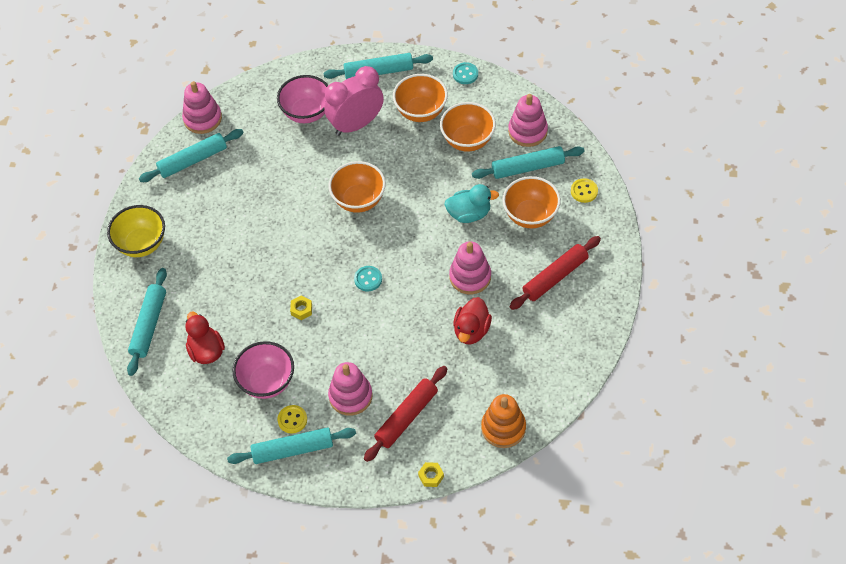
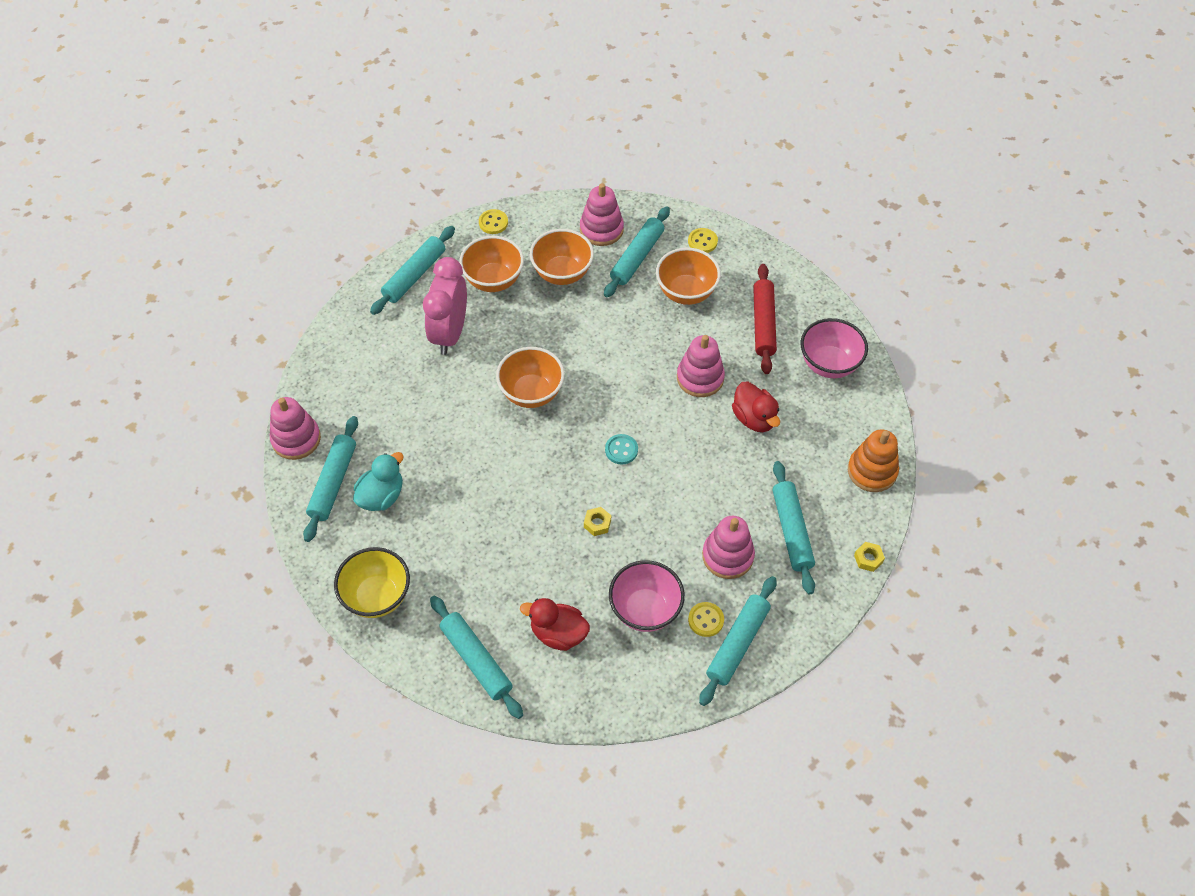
camera: 50 degrees left, 0 degrees up
(307, 113) = (392, 358): pink bowl -> pink bowl (829, 364)
(406, 417) = (792, 531): red rolling pin -> turquoise rolling pin
(465, 74) = (493, 222): turquoise button -> yellow button
(469, 214) = (637, 330): turquoise duck -> turquoise duck (381, 496)

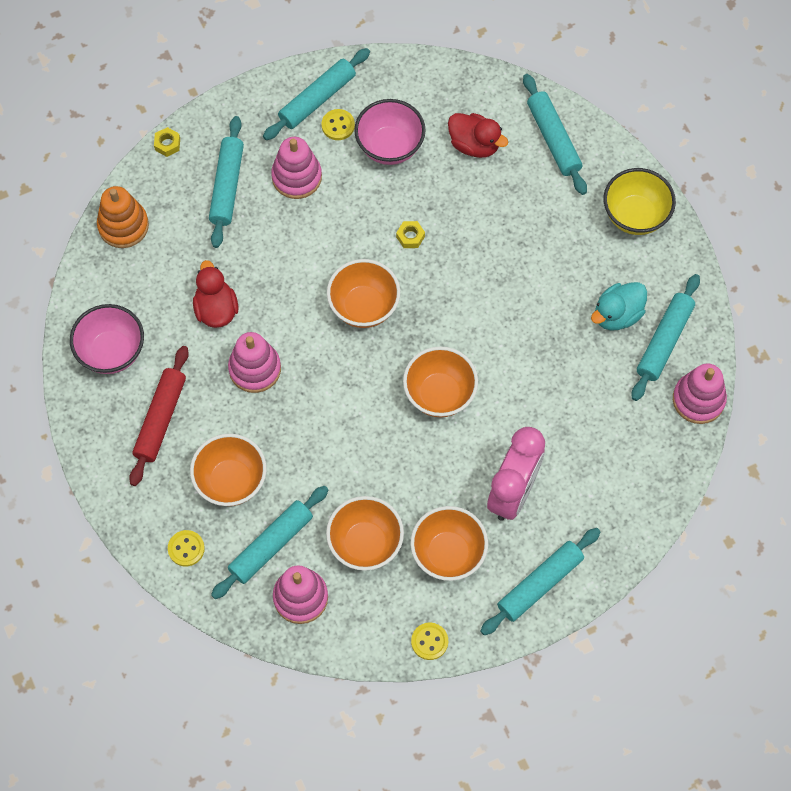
camera: 165 degrees left, 10 degrees up
(621, 450) = (364, 307): turquoise button -> orange bowl

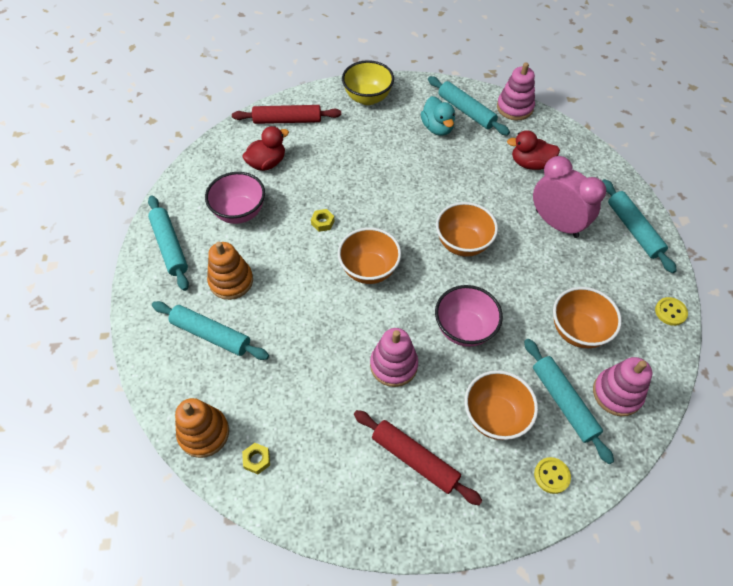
camera: 70 degrees left, 10 degrees down
(112, 352) = (329, 484): pink bowl -> pink bowl (464, 329)
(167, 144) = (143, 370): yellow nut -> yellow nut (257, 460)
(216, 309) = (324, 378): red duck -> red duck (530, 163)
(297, 177) = (231, 281): pink stacking toy -> orange stacking toy
(338, 125) = (201, 240): yellow button -> none
(448, 553) = (598, 278): orange bowl -> none
(553, 139) = (287, 120): turquoise rolling pin -> red rolling pin

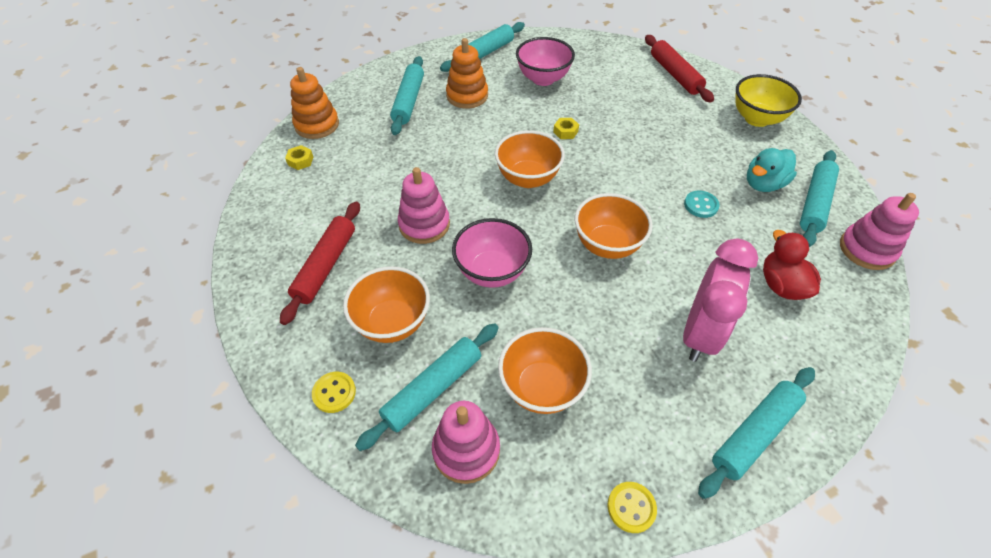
camera: 70 degrees right, 5 degrees down
(267, 163) = (611, 78): red duck -> none
(444, 172) = (701, 205): none -> turquoise button

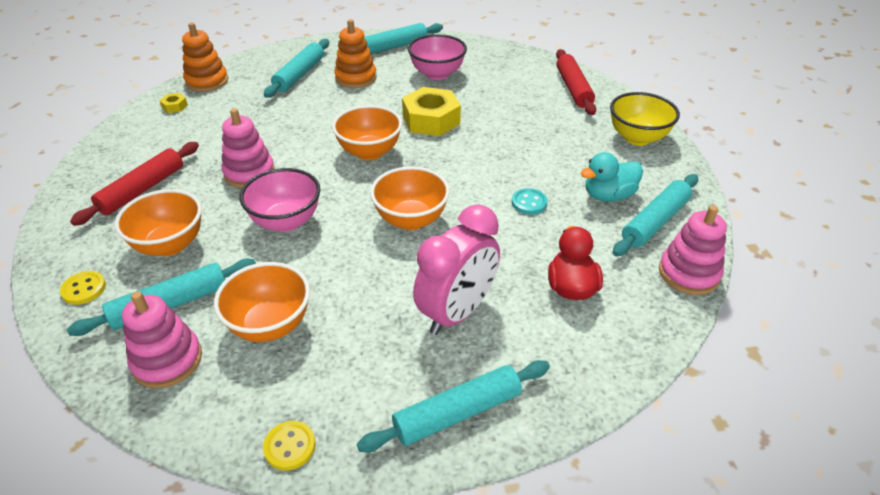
camera: 15 degrees right, 10 degrees down
(565, 132) = (431, 120): yellow nut -> yellow nut, size x2.33

